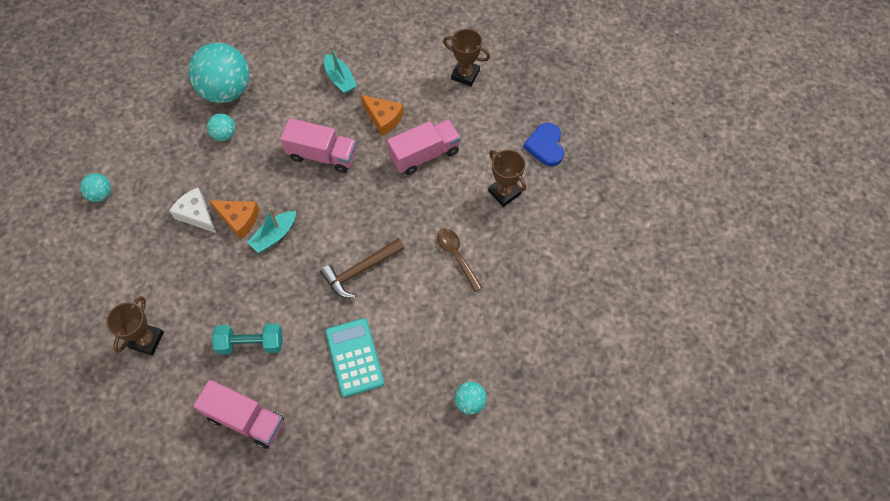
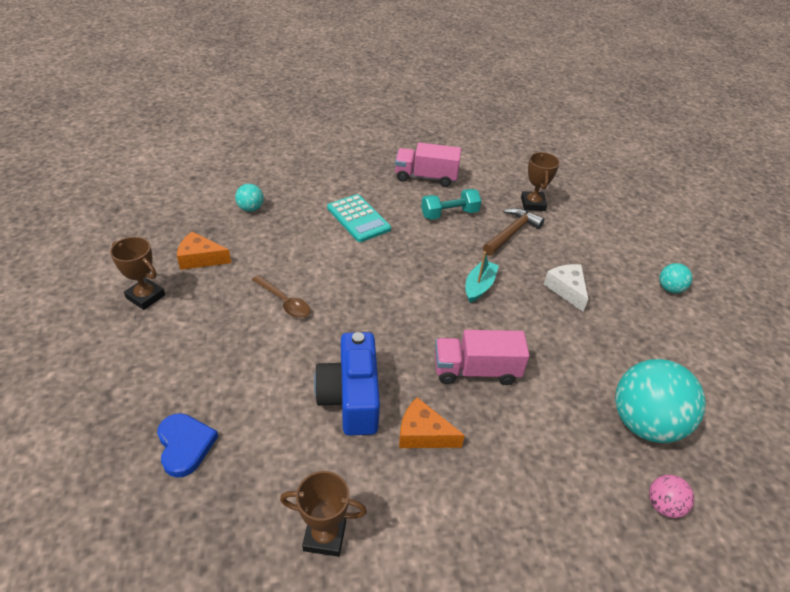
camera: 160 degrees right, 20 degrees down
(196, 214) = (566, 289): white cheese -> white cheese turned 135 degrees counterclockwise
(224, 135) = (602, 369): turquoise ball -> none
(239, 219) = (523, 293): orange cheese -> orange cheese (200, 258)
(256, 44) = (663, 505): none -> pink ball
(340, 79) = (510, 478): turquoise boat -> none
(360, 271) = (380, 274): brown hammer -> brown hammer (511, 233)
(424, 155) = (351, 398): pink truck -> blue camera
(504, 192) = (239, 374): brown trophy -> brown trophy (145, 296)

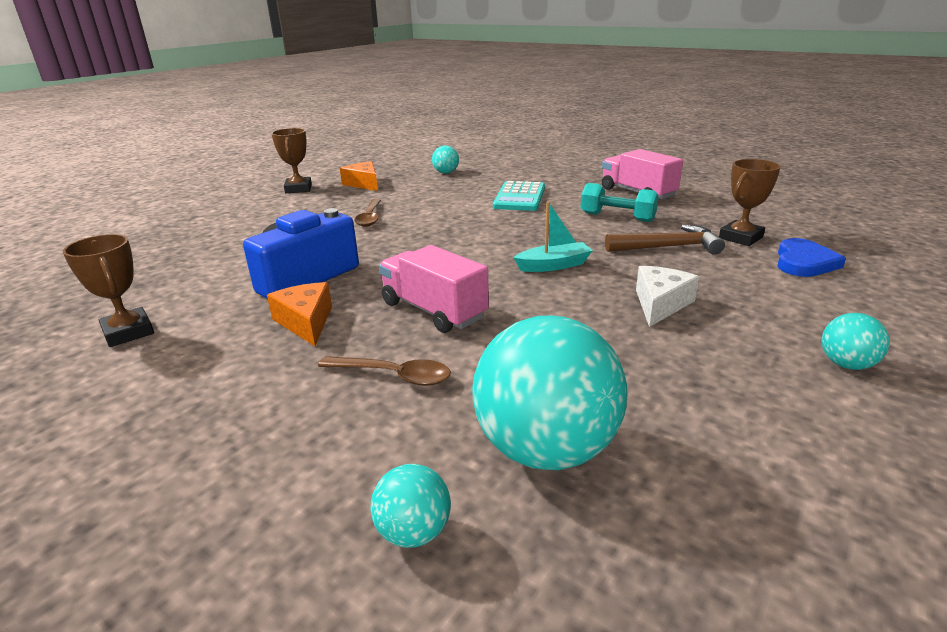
camera: 50 degrees right, 15 degrees down
(185, 445) = (173, 252): blue heart -> blue heart (804, 262)
(532, 434) = (394, 375): none -> brown spoon
(663, 505) = (414, 532): pink ball -> turquoise ball

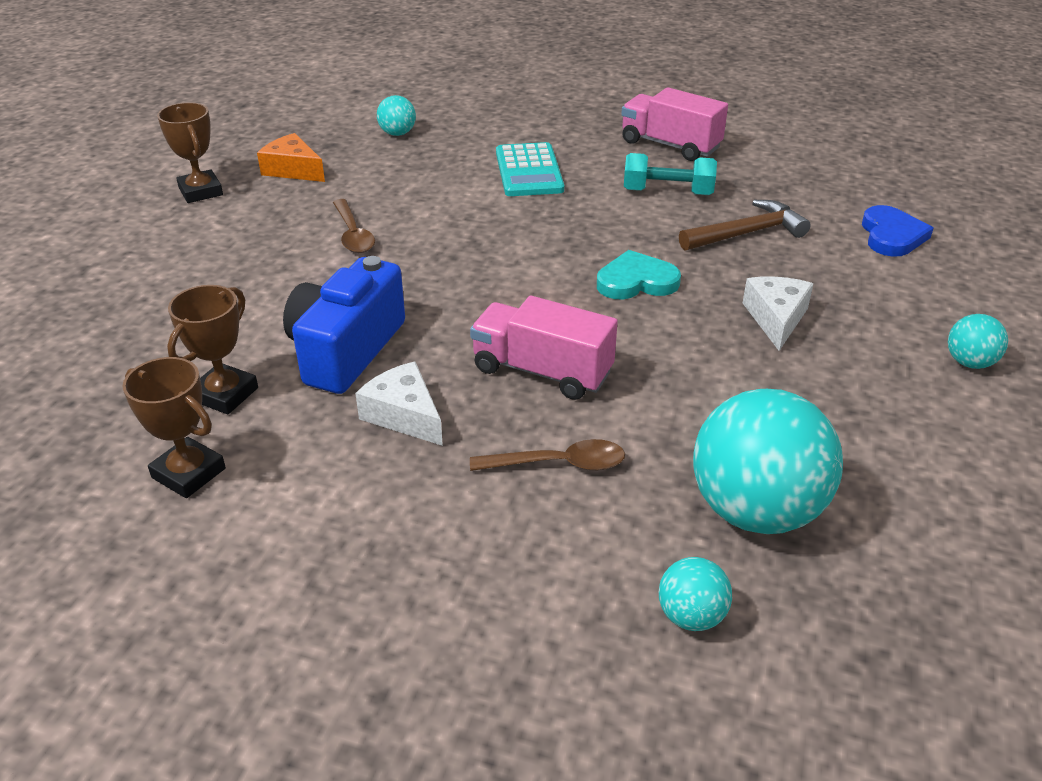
camera: 20 degrees left, 10 degrees up
(306, 322) = (404, 415): orange cheese -> white cheese
(554, 265) = (636, 281): turquoise boat -> turquoise heart
(740, 237) = (816, 207): brown trophy -> brown trophy (225, 394)

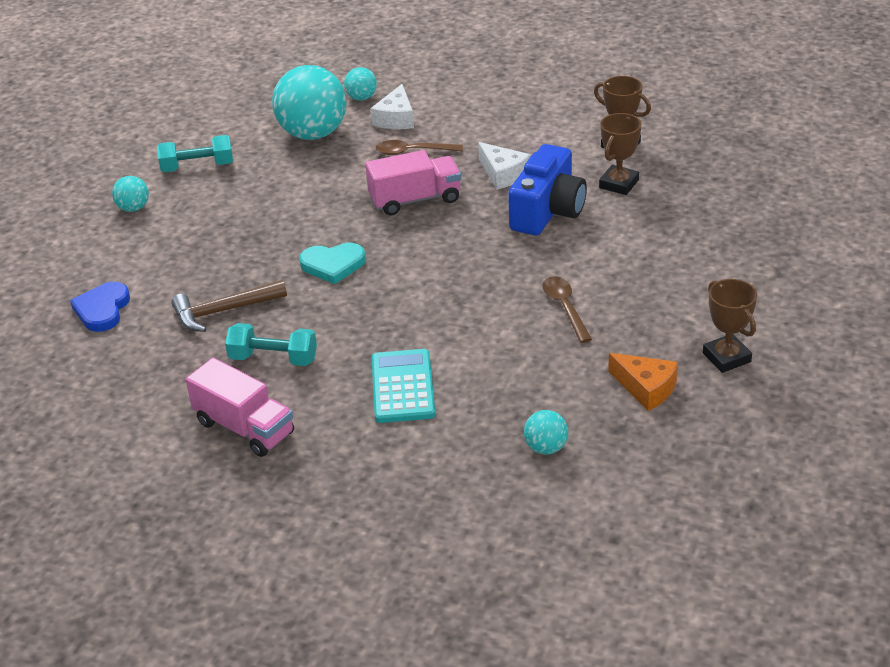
camera: 175 degrees left, 0 degrees up
(542, 371) = (415, 200): pink truck -> pink truck turned 45 degrees counterclockwise
(776, 318) = (242, 236): white cheese -> white cheese (396, 118)
(925, 437) = (197, 167): none -> turquoise dumbbell

